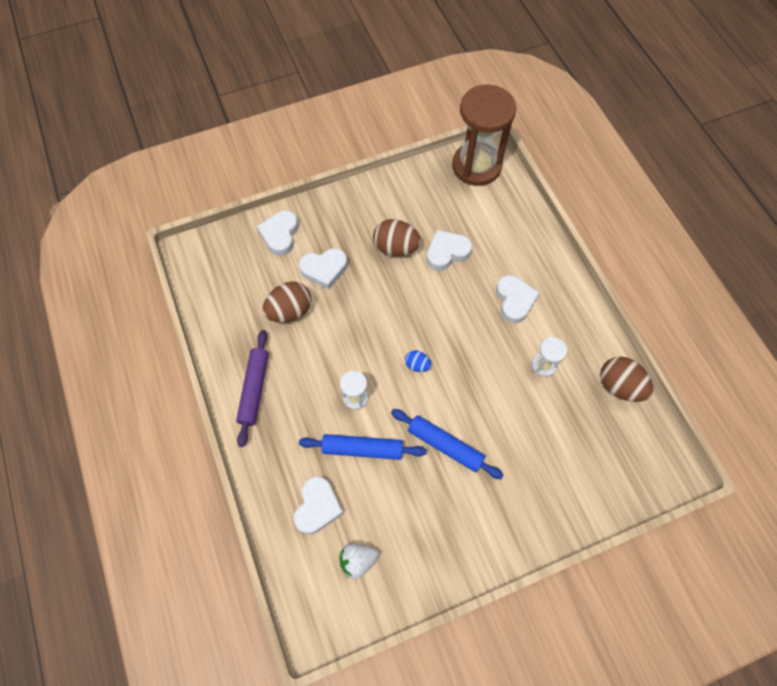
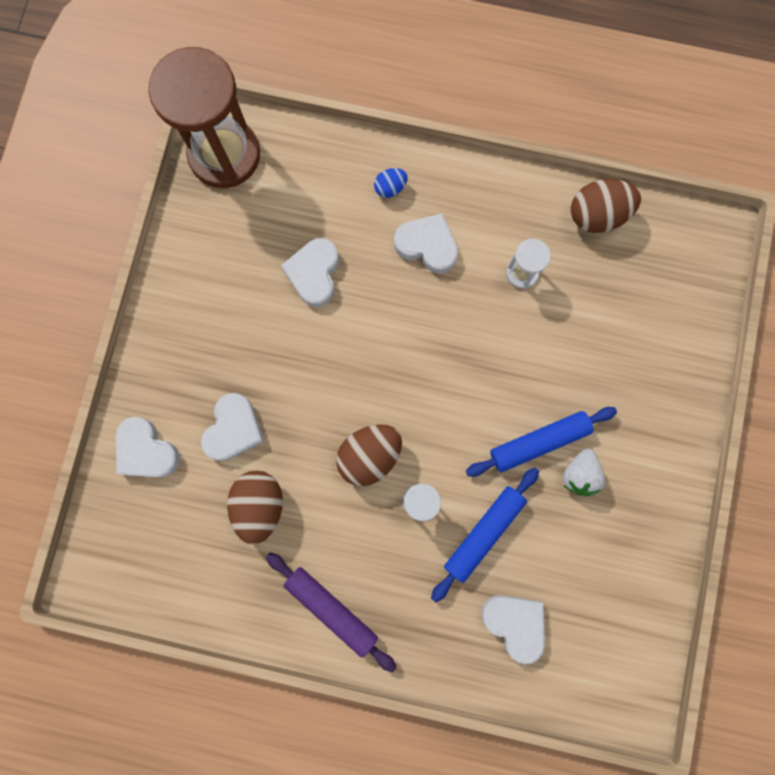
camera: 55 degrees left, 15 degrees up
(358, 561) = (598, 618): white strawberry -> white strawberry (579, 474)
(396, 248) = (266, 326): brown egg -> brown egg (369, 455)
(417, 365) = (428, 407): blue egg -> blue egg (390, 188)

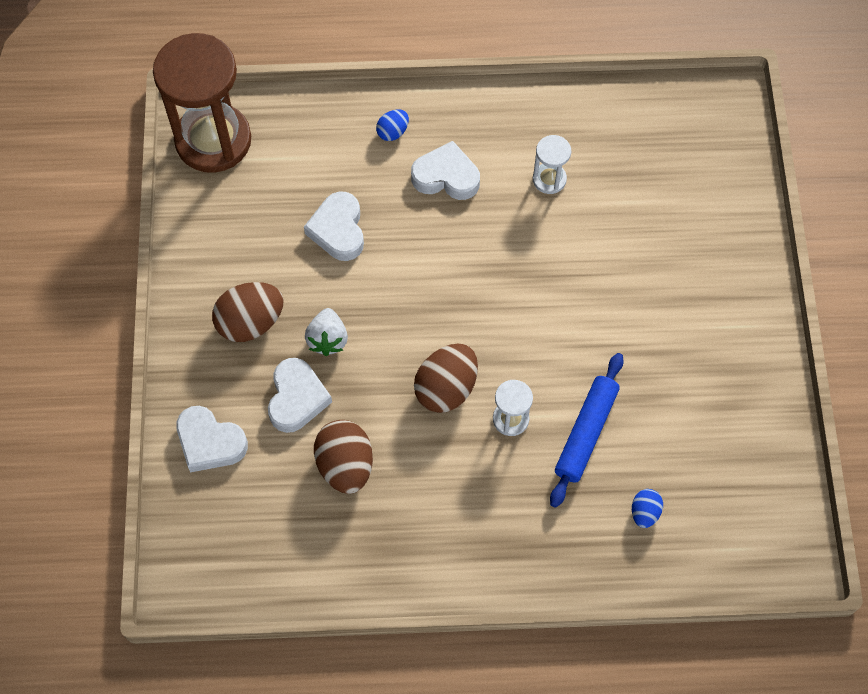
camera: 15 degrees left, 15 degrees down
(331, 609) = (450, 547): purple rolling pin -> none
(515, 624) = (644, 512): white heart -> blue egg
(538, 442) = (615, 332): blue rolling pin -> none
(579, 474) = (665, 353): white strawberry -> white strawberry (327, 339)
(597, 215) = (607, 109): brown egg -> brown egg (250, 322)

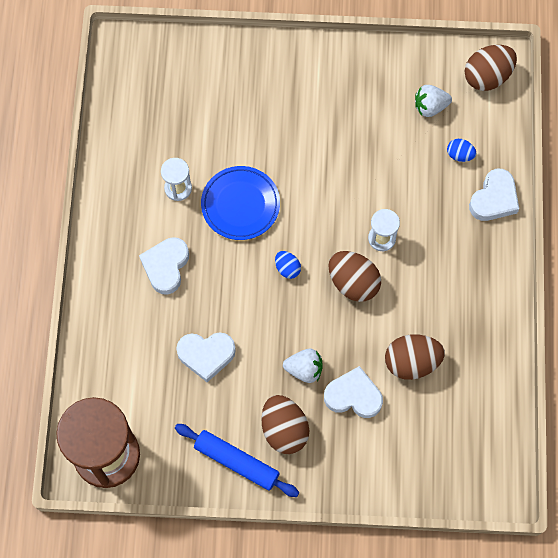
camera: 85 degrees left, 5 degrees up
(210, 442) = (386, 465): white heart -> white heart (494, 199)
(393, 132) = (118, 305): blue egg -> blue egg (287, 268)
(536, 250) = (240, 205): none -> blue plate
(585, 433) = (396, 187): blue rolling pin -> blue rolling pin (236, 462)
(711, 470) = (430, 106): none -> white strawberry
(771, 545) = (487, 76): none -> brown egg

